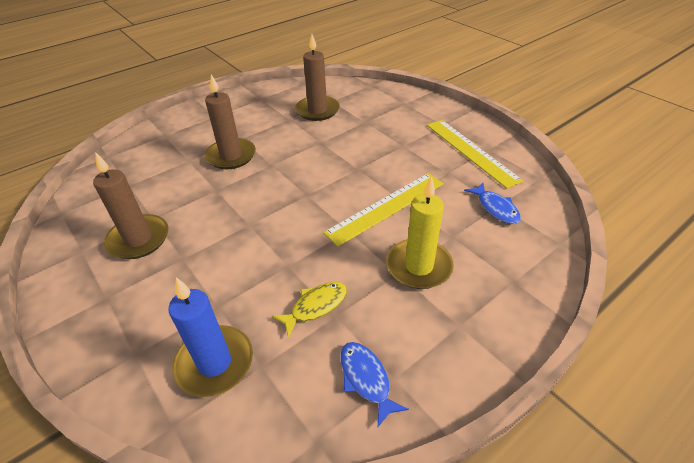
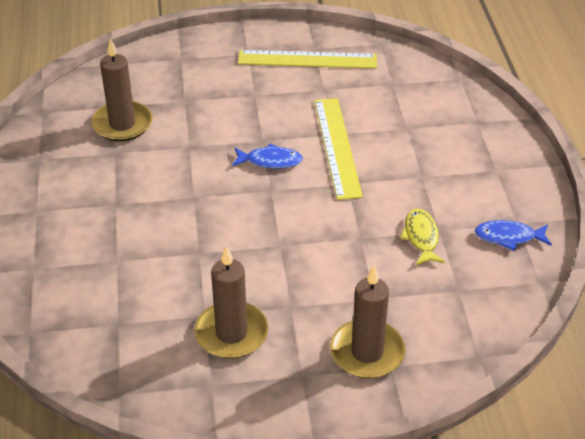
camera: 60 degrees left, 0 degrees up
(215, 363) = (436, 316): blue candle -> none
(231, 156) = (145, 222): brown candle -> brown candle (367, 352)
(419, 266) = (424, 161): yellow candle -> none
(495, 208) = (394, 87): blue fish -> blue fish (270, 161)

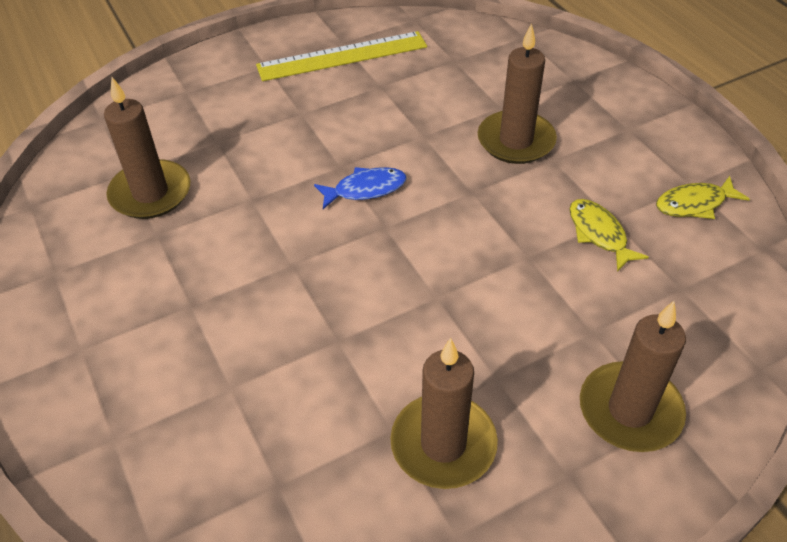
camera: 20 degrees left, 5 degrees up
(337, 147) = (435, 150): yellow ruler -> none
(401, 156) = (516, 141): none -> brown candle
(508, 237) = (694, 204): blue fish -> yellow fish

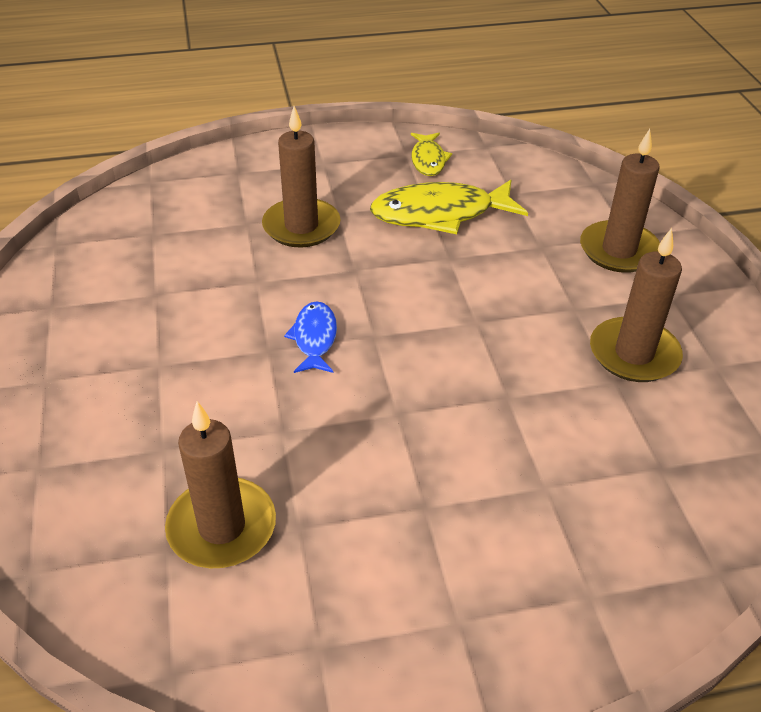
camera: 75 degrees left, 5 degrees down
(342, 56) = (78, 312): yellow ruler -> none
(599, 234) = (440, 214): yellow fish -> yellow fish, size x1.81

